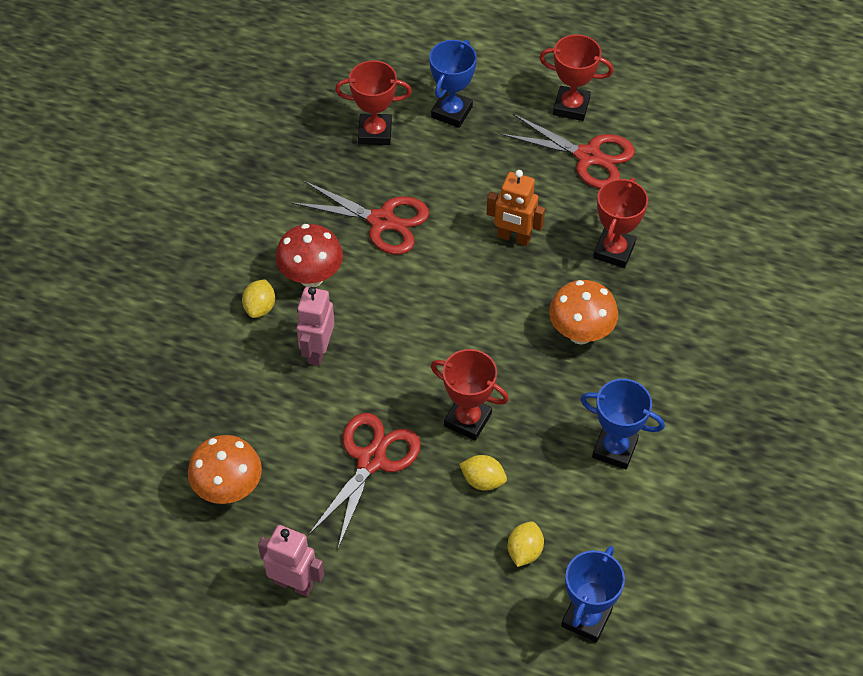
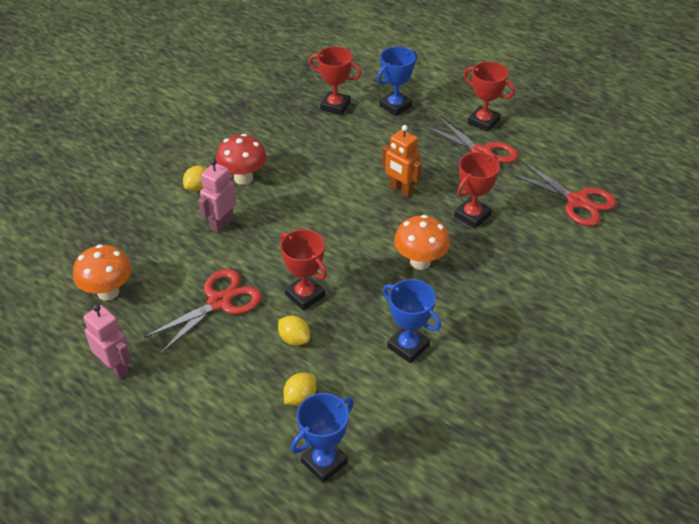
camera: 20 degrees right, 10 degrees down
(382, 221) = (311, 157): red scissors -> red scissors (577, 201)

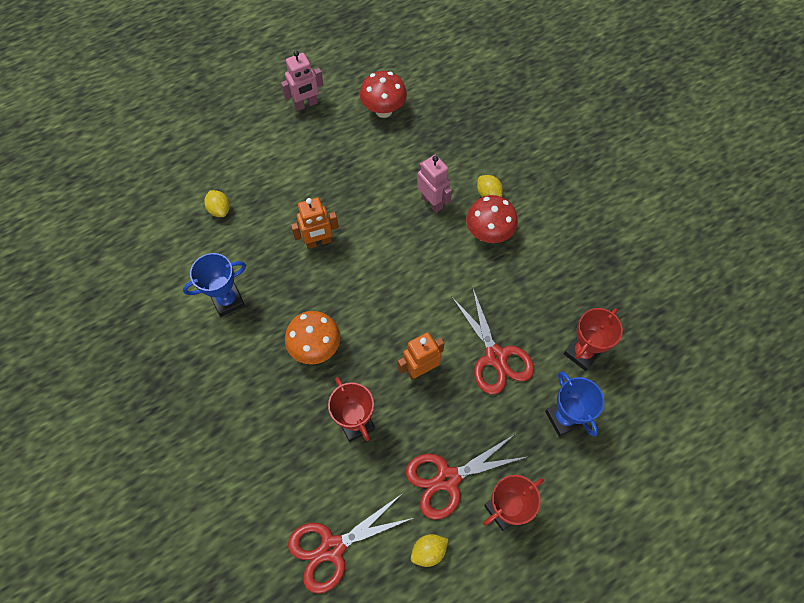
camera: 110 degrees right, 20 degrees up
(108, 292) = (383, 110): orange mushroom -> red mushroom
(219, 302) = (339, 180): red scissors -> red scissors (496, 357)
(294, 339) = (276, 221): yellow lemon -> yellow lemon (428, 551)
(305, 295) = (318, 242): red trophy -> orange robot
(324, 462) = (159, 209): blue trophy -> none

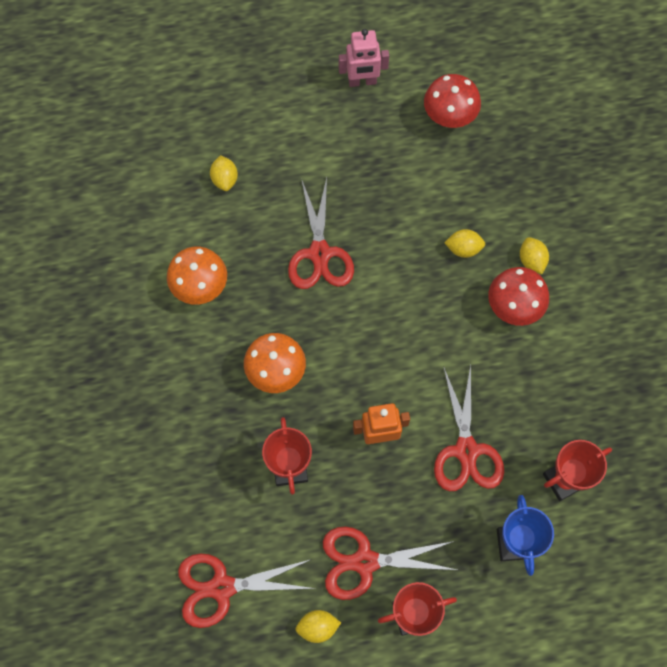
camera: 20 degrees right, 5 degrees up
(228, 300) = (200, 287): blue trophy -> orange mushroom
(318, 242) = (320, 253): orange robot -> red scissors
(432, 202) = (463, 249): pink robot -> yellow lemon

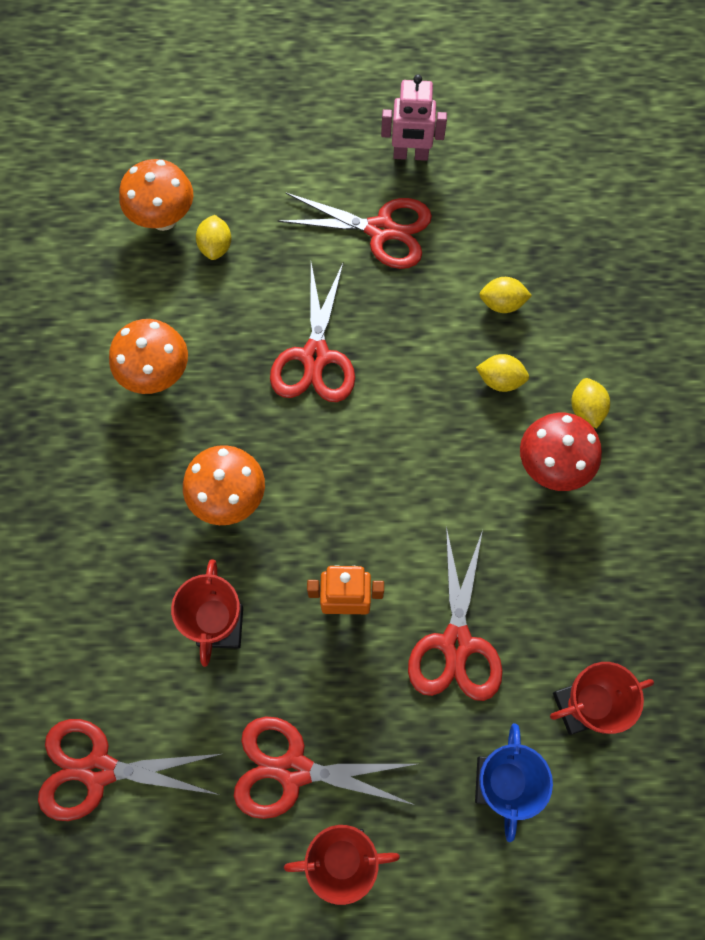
camera: 10 degrees right, 0 degrees up
(179, 163) = (163, 218): none -> orange mushroom
(318, 627) = (213, 848): yellow lemon -> yellow lemon (502, 303)
(350, 146) = (381, 230): none -> red scissors
(449, 118) = (511, 215): red mushroom -> none

